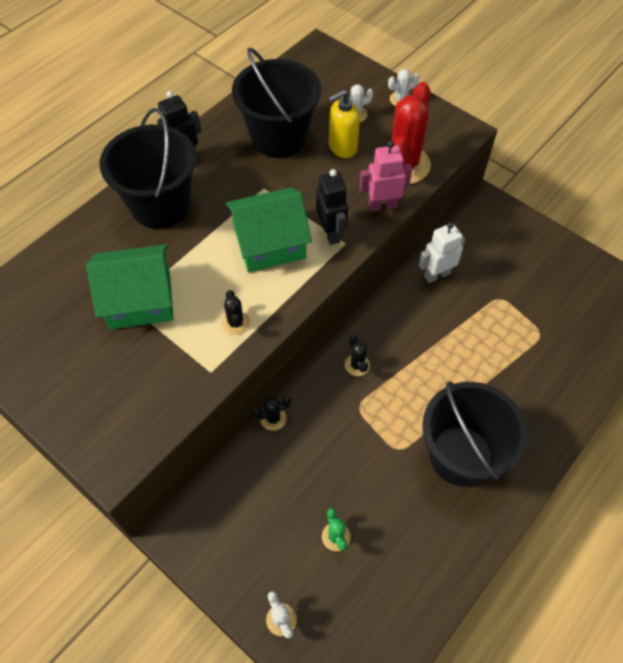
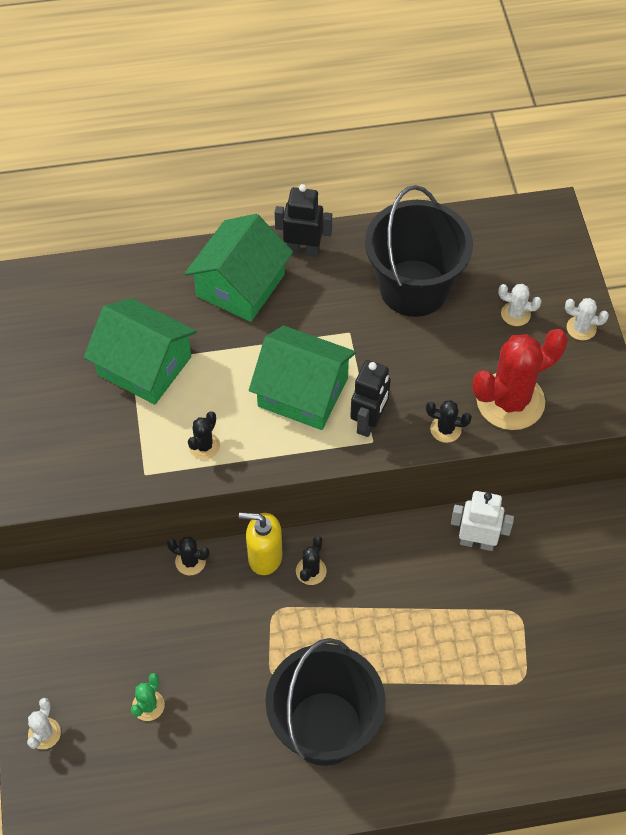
camera: 40 degrees right, 0 degrees up
(160, 205) = (240, 285): black bucket -> green house
(342, 147) = (466, 341): yellow soap dispenser -> yellow soap dispenser (264, 557)
(382, 205) = (445, 429): pink robot -> black cactus

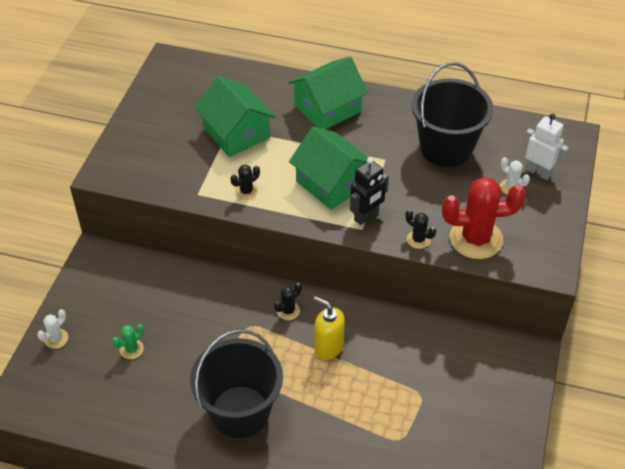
camera: 25 degrees right, 10 degrees down
(190, 561) = (211, 274): black cactus -> none
(264, 557) = (262, 290): yellow soap dispenser -> yellow soap dispenser (328, 347)
(303, 250) = (382, 102): black robot -> none
(477, 542) = (416, 337): white robot -> white robot (538, 172)
(581, 328) = (555, 212): white cactus -> none

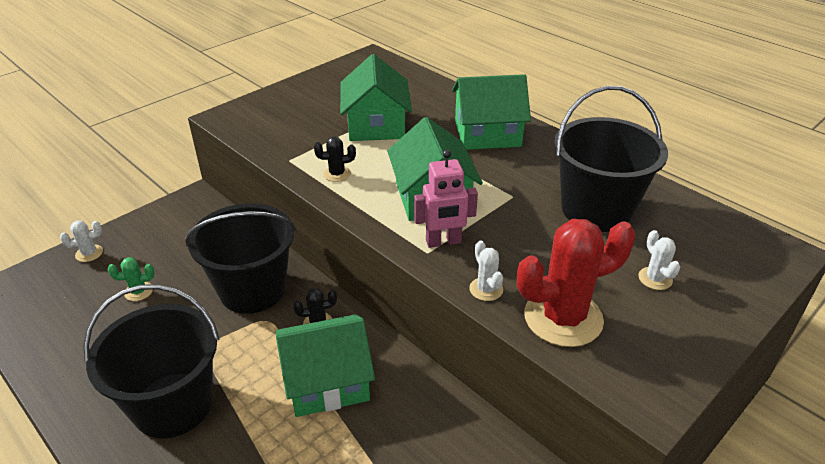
camera: 30 degrees right, 10 degrees down
(218, 308) = (252, 290): none -> black bucket
(328, 347) = (327, 381): yellow soap dispenser -> green house
(366, 216) = (443, 242): black robot -> pink robot
(418, 239) = (486, 289): black cactus -> white cactus
(476, 239) = (563, 318): red cactus -> red cactus turned 45 degrees counterclockwise
(538, 172) = (706, 275): white robot -> none

